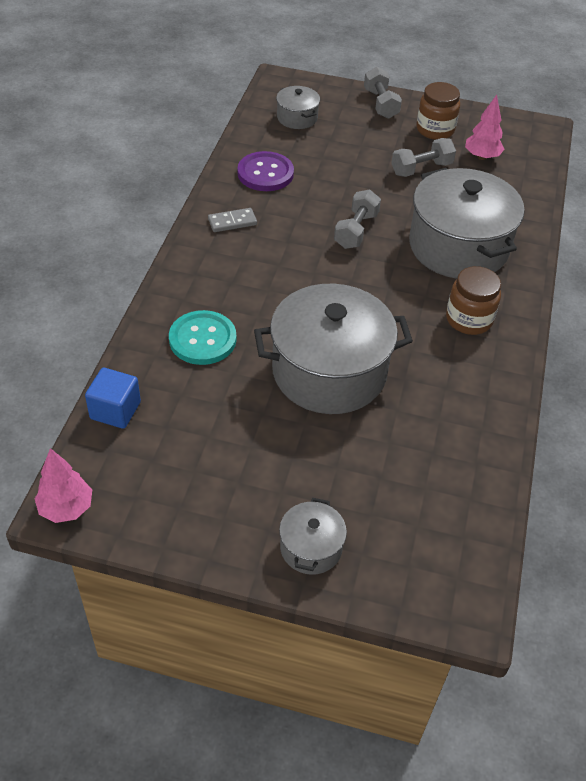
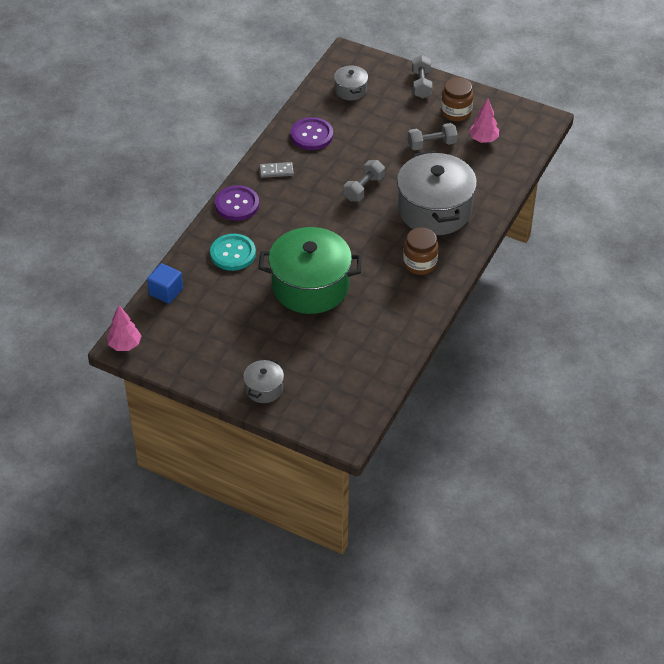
camera: 15 degrees right, 0 degrees up
(190, 271) = (237, 204): none -> purple button
(329, 371) = (310, 286): grey pot -> green pot

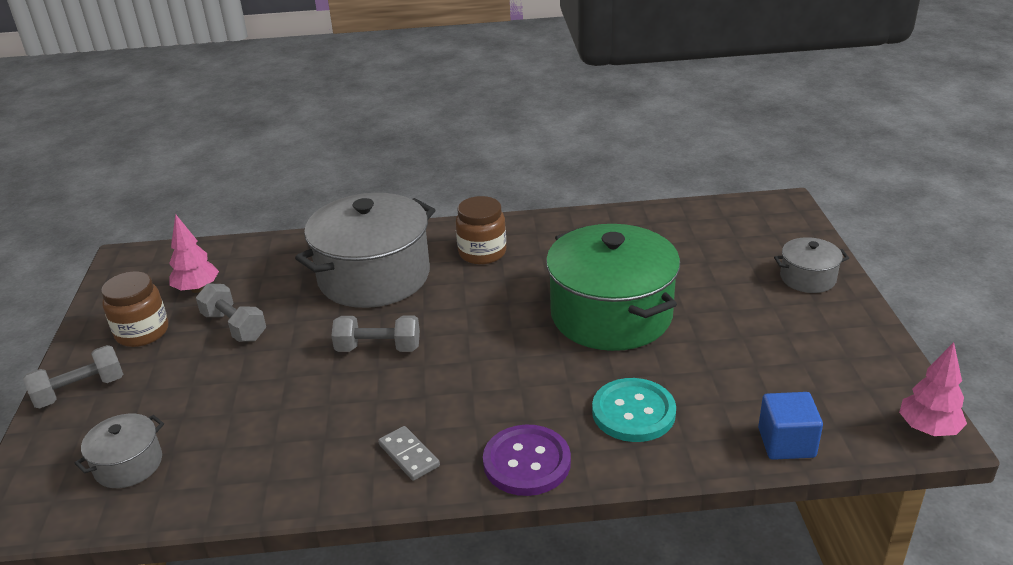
camera: 120 degrees left, 15 degrees down
(312, 135) = (285, 456): purple button -> none

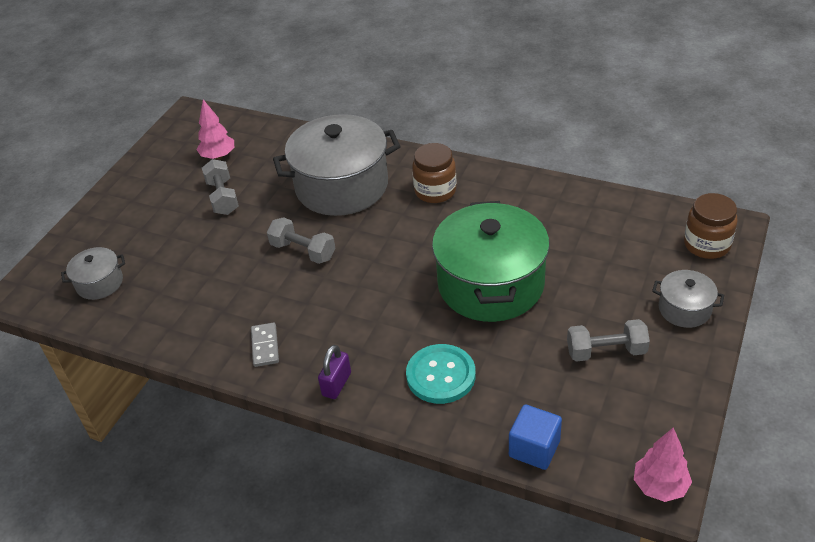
camera: 30 degrees right, 10 degrees up
(80, 391) = (103, 215): grey dumbbell -> grey dumbbell (606, 351)
(142, 332) = (164, 181): brown jar -> brown jar (706, 245)
(527, 462) = (336, 384): purple button -> purple padlock

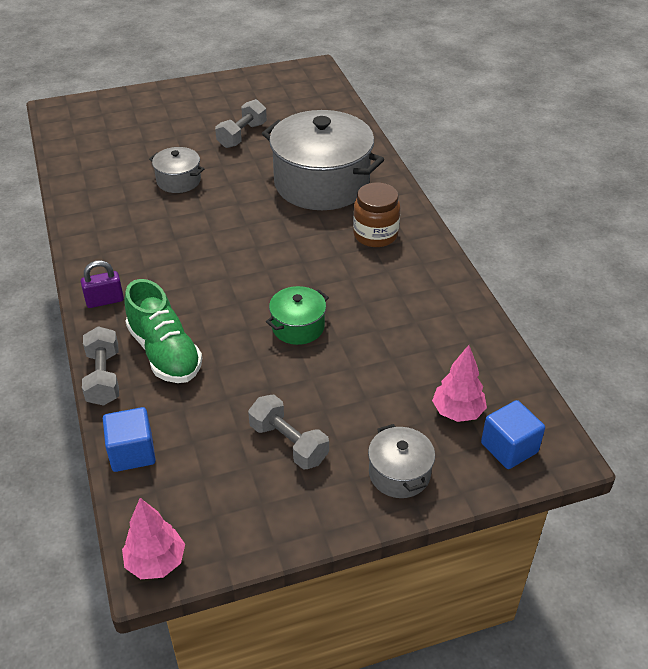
camera: 45 degrees right, 0 degrees up
(99, 283) = (99, 134): grey pot -> grey pot (178, 181)
(218, 156) = (283, 108): pink tree -> pink tree (457, 412)
(265, 346) = (110, 243): grey domino -> none
(303, 251) = (227, 205): grey dumbbell -> grey dumbbell (104, 377)
(441, 375) = (165, 353): turquoise button -> green shoe
(490, 284) = (298, 326): green pot -> green pot, size x0.47
(706, 245) = (509, 448): brown jar -> blue cube

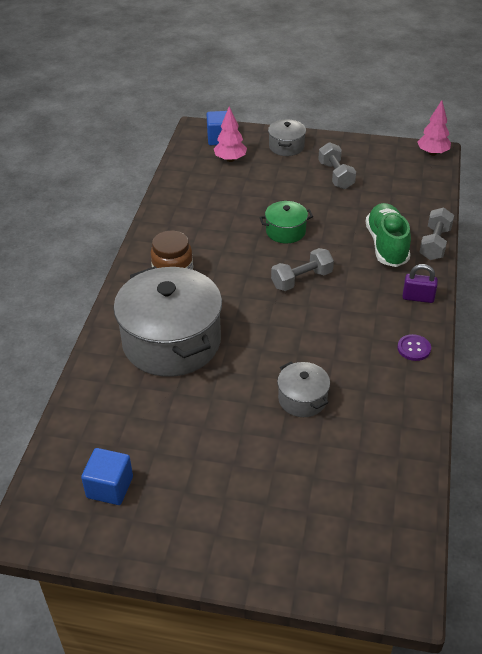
camera: 150 degrees left, 0 degrees up
(94, 249) = (414, 348): none -> purple button
(132, 452) = (429, 199): blue cube -> blue cube (110, 487)
(242, 135) = (200, 438): grey dumbbell -> grey dumbbell (301, 279)

